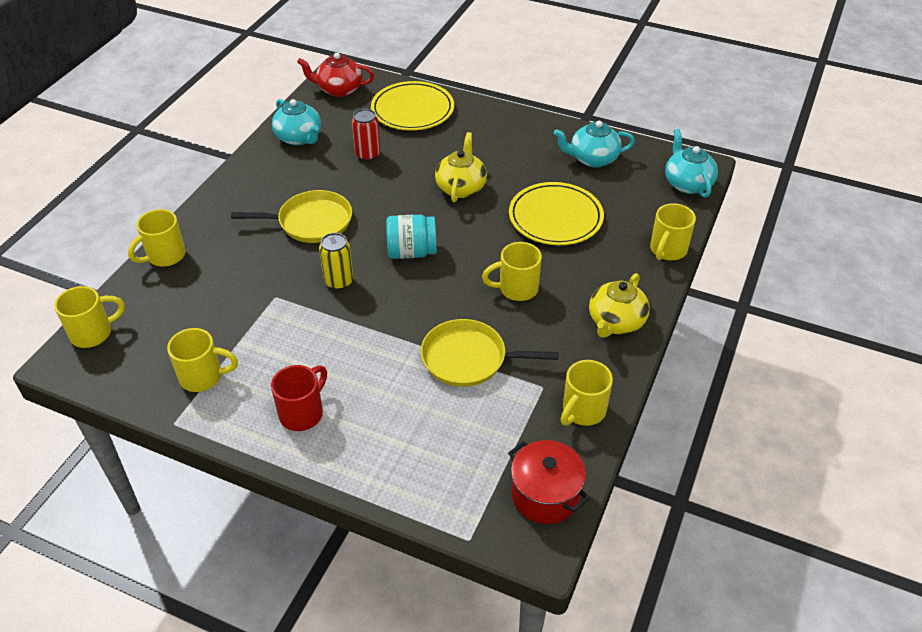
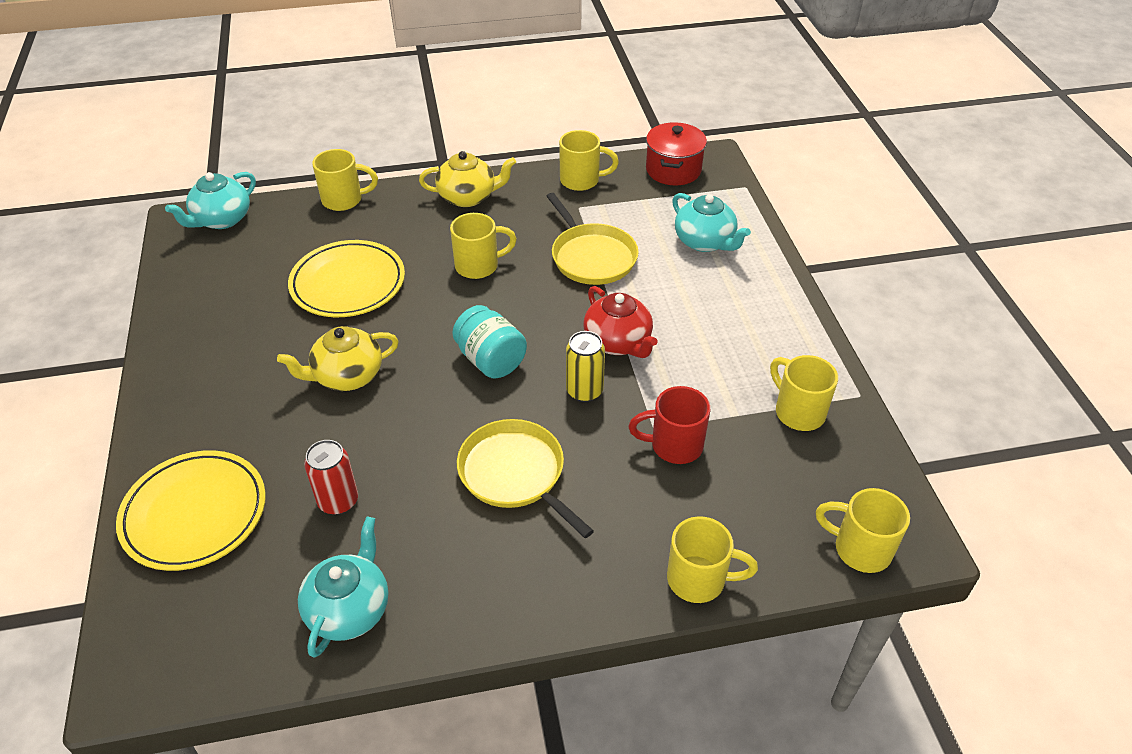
camera: 125 degrees left, 0 degrees up
(302, 413) = (753, 321): red mug -> red mug (674, 445)
(339, 89) = (180, 646): red teapot -> red teapot (618, 342)
(516, 289) = (478, 266): yellow mug -> yellow mug turned 60 degrees counterclockwise
(592, 159) = (216, 297): turquoise teapot -> turquoise teapot (705, 242)

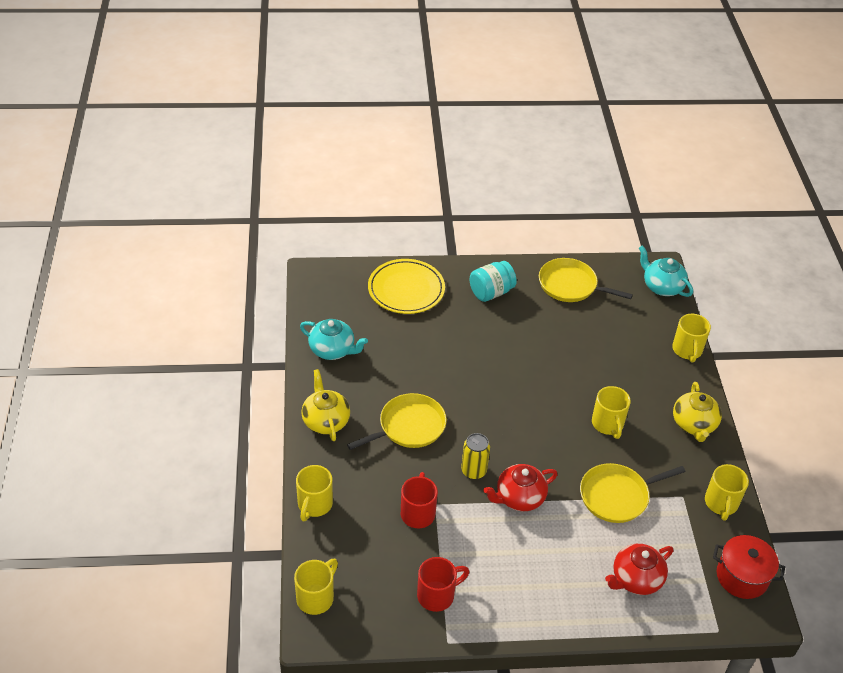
camera: 95 degrees right, 0 degrees up
(208, 307) = (570, 285): none -> yellow pan
(338, 501) = (403, 346): red can -> none
(347, 376) = (501, 351): yellow teapot -> yellow teapot (325, 421)
(348, 283) = (591, 352): yellow plate -> none
(490, 360) = (508, 423): turquoise jar -> turquoise jar (491, 292)
(705, 242) = (636, 579): turquoise teapot -> red teapot
(798, 412) = (437, 595): yellow mug -> red mug

